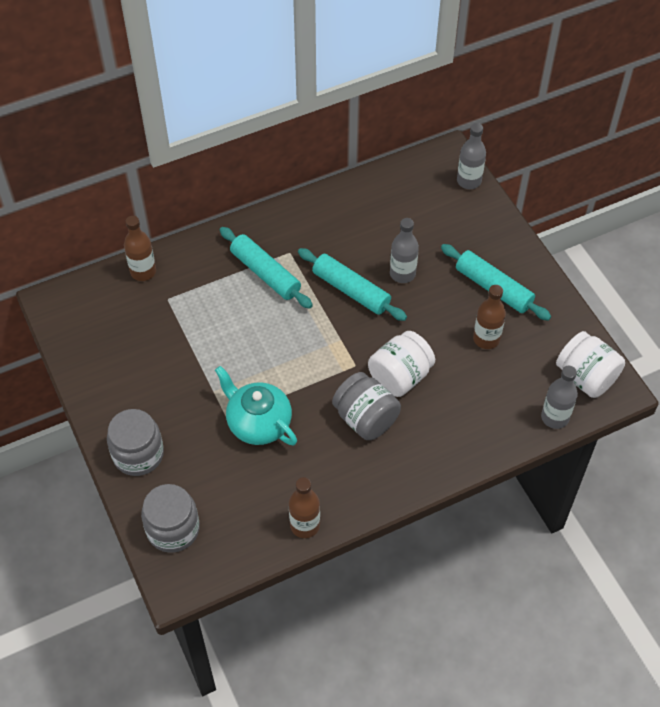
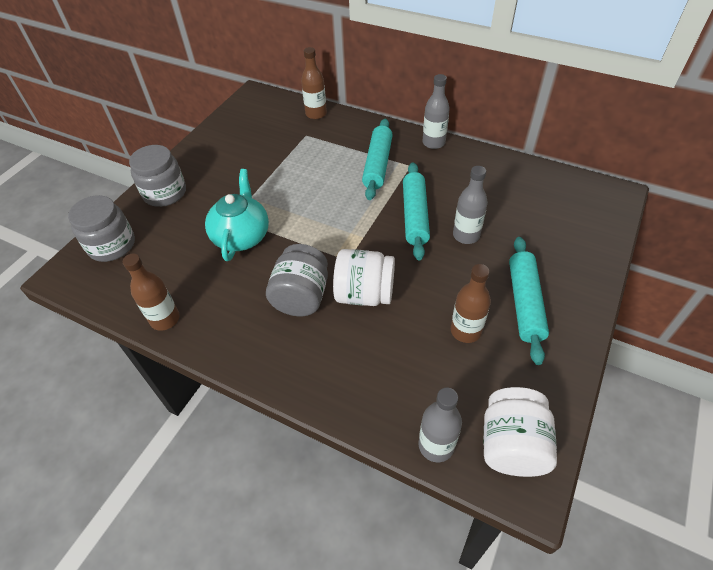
camera: 55 degrees right, 5 degrees down
(469, 181) = (608, 221): grey bottle -> grey bottle (433, 143)

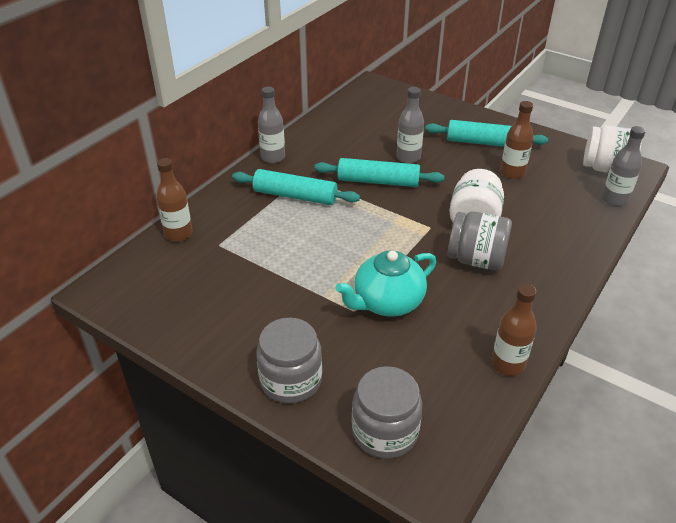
camera: 85 degrees left, 10 degrees down
(242, 236) = (387, 302): turquoise teapot -> turquoise teapot turned 45 degrees counterclockwise

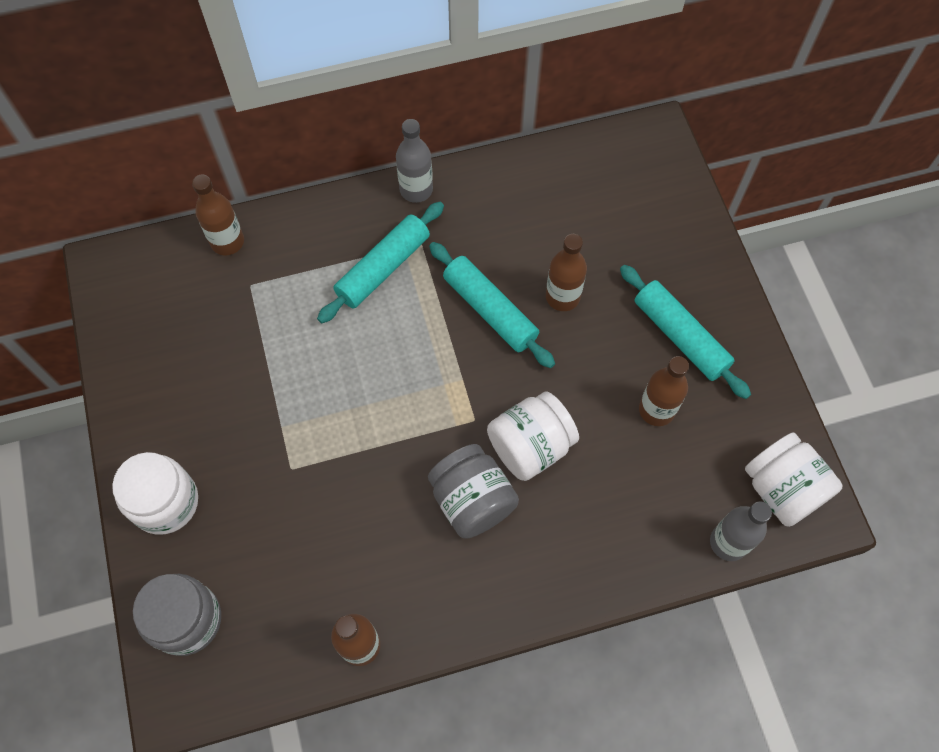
camera: 40 degrees right, 25 degrees up
(291, 380) = (165, 502): grey jar -> white jar
(295, 196) = (383, 268): turquoise rolling pin -> turquoise rolling pin turned 75 degrees clockwise
(387, 302) = (330, 483): turquoise teapot -> none
(408, 158) = (562, 297): grey bottle -> brown bottle

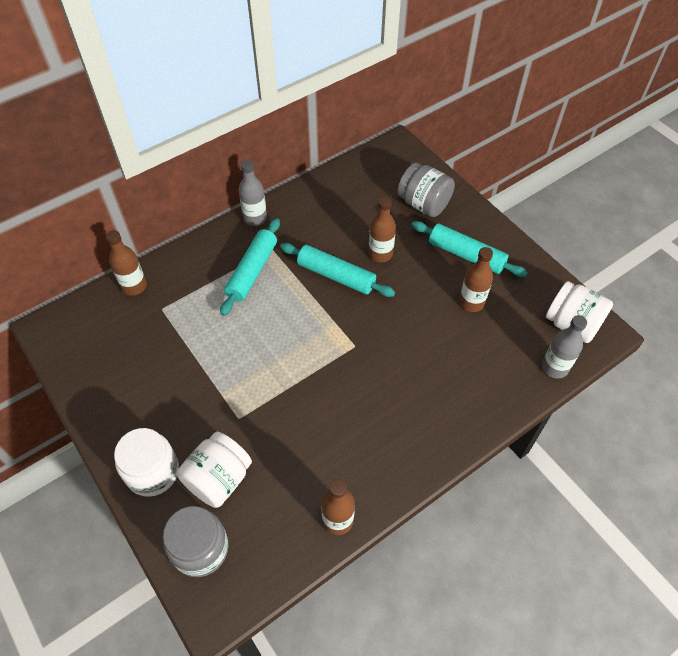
camera: 20 degrees left, 10 degrees down
(472, 501) = (376, 397): grey jar -> grey jar (423, 204)
(530, 446) = (400, 350): white jar -> white jar (218, 479)

